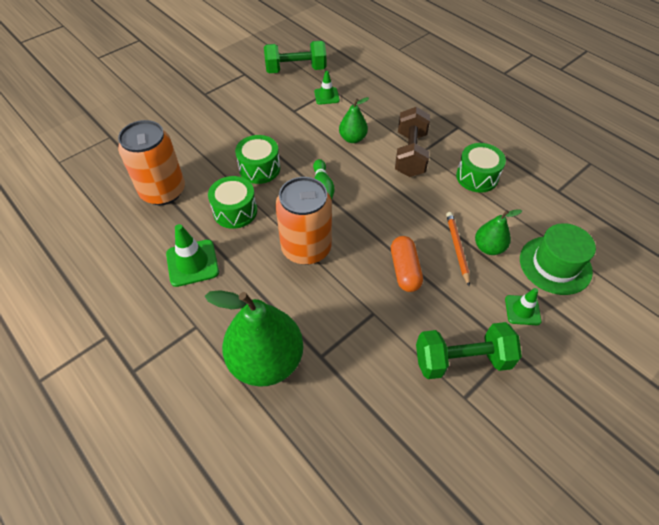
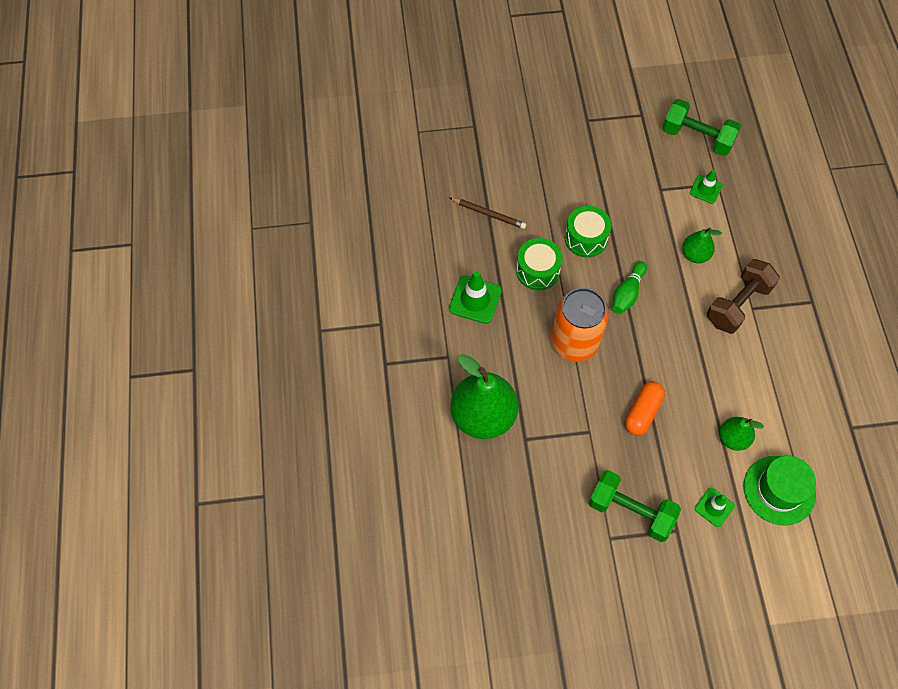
camera: 35 degrees right, 10 degrees up
(163, 191) = (489, 214): orange can -> brown pencil
(457, 248) = (704, 421): orange pencil -> none
(477, 177) = (783, 366): green drum -> none

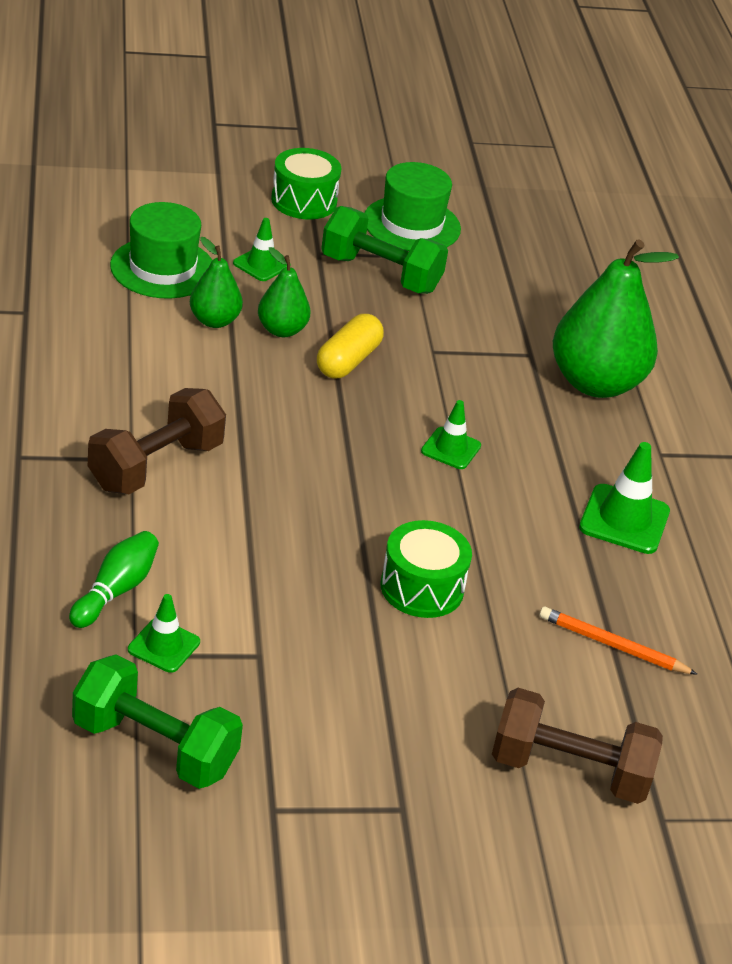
camera: 175 degrees right, 25 degrees down
(489, 214) = (612, 645): brown pencil -> orange pencil
(514, 144) = (569, 771): none -> brown dumbbell
(537, 271) = (514, 548): green drum -> green drum (304, 201)
(574, 342) = (451, 448): orange can -> green traffic cone
(613, 580) = (411, 224): none -> green hat
(627, 293) = (352, 501): green bowling pin -> green bowling pin (116, 590)
(643, 412) = (348, 361): orange capsule -> yellow capsule
(695, 255) = (215, 542): green pear -> green pear (282, 330)

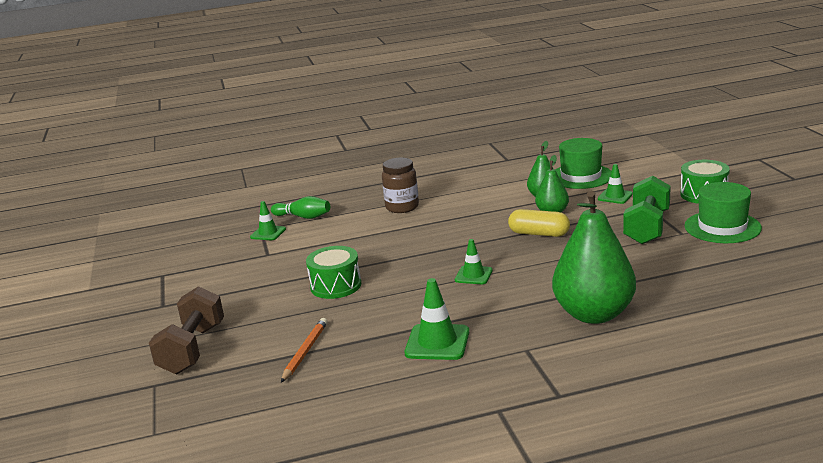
camera: 90 degrees right, 15 degrees down
(154, 747) = (200, 243): green dumbbell -> none
(156, 466) = (402, 207): brown dumbbell -> brown jar

